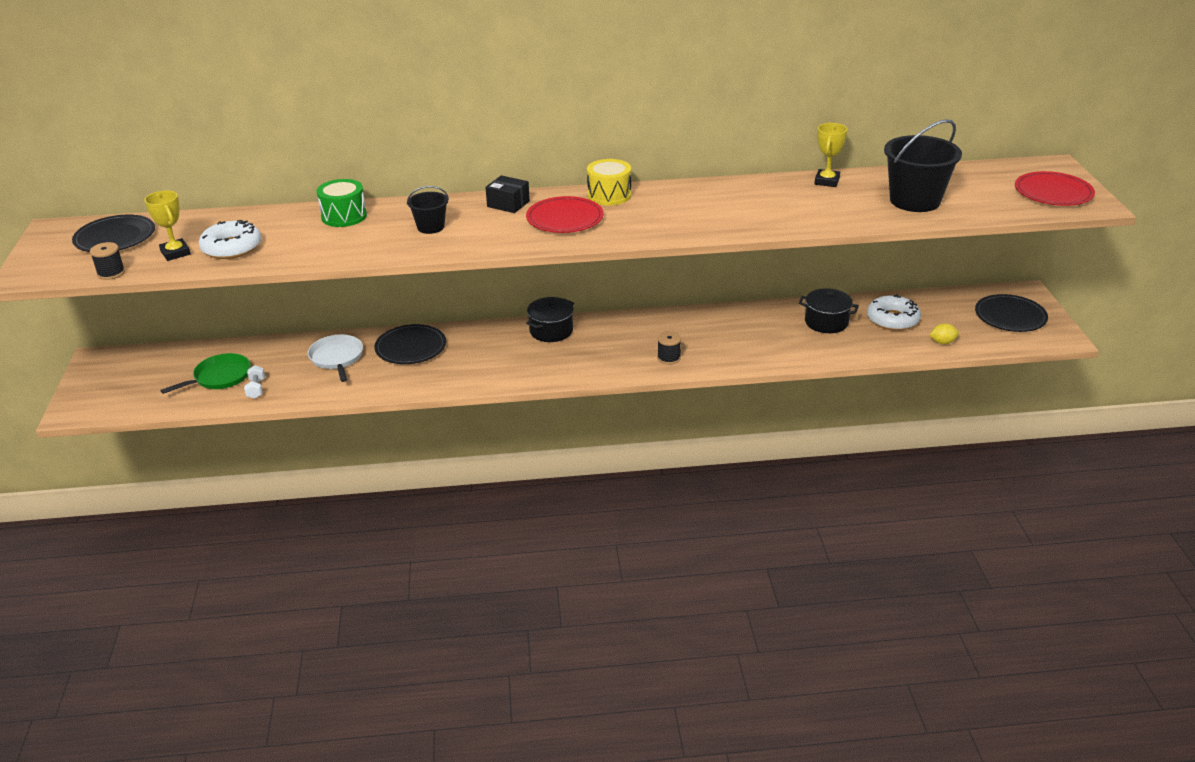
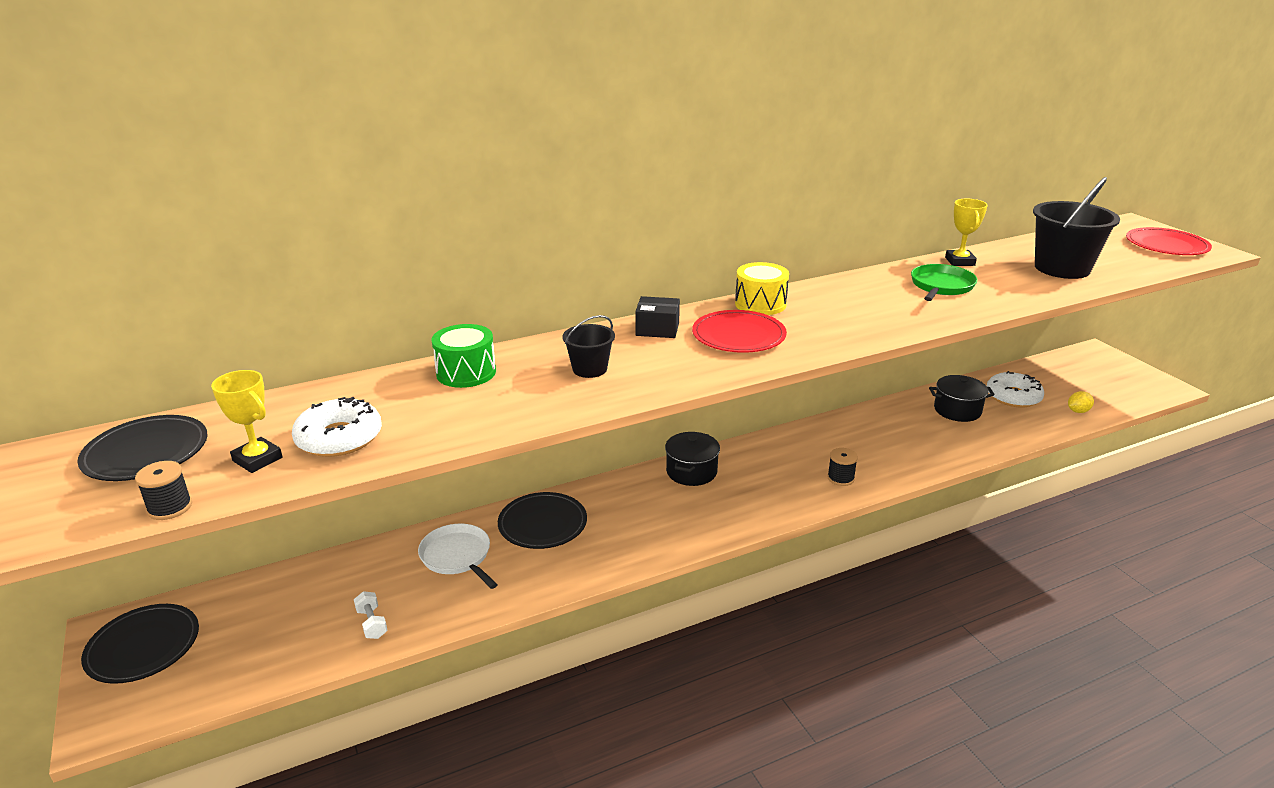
camera: 20 degrees left, 5 degrees down
(220, 377) = (310, 617): green pan -> green pan (941, 286)
(1010, 316) = (1107, 375): black plate -> black plate (143, 646)

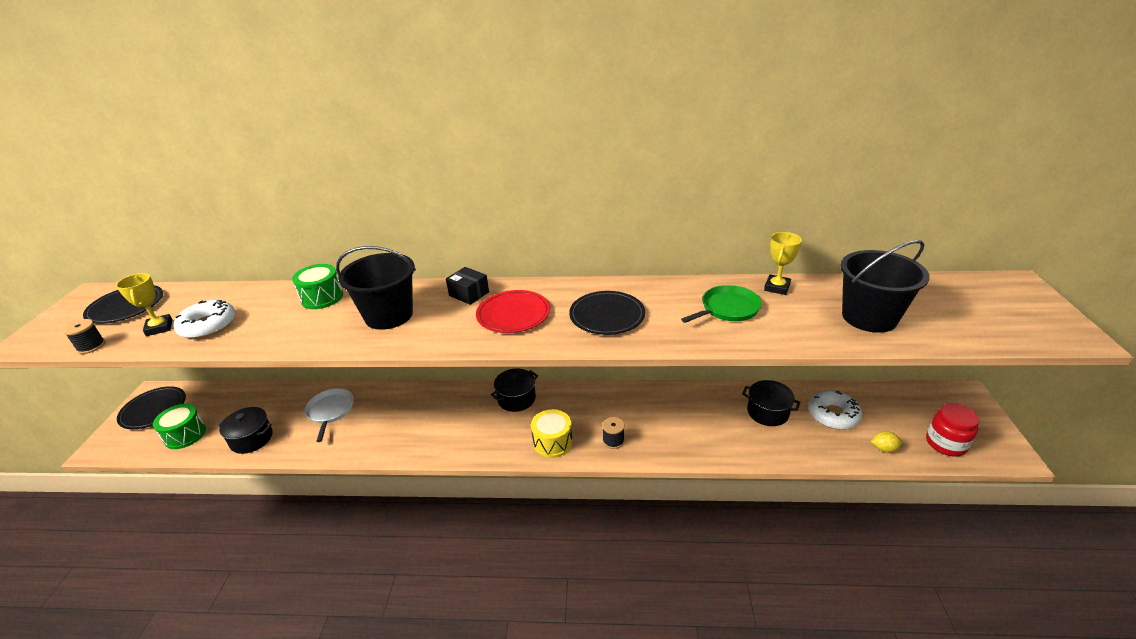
camera: 30 degrees right, 5 degrees up
(248, 656) = (185, 435): none -> green drum
(372, 623) = (251, 439): white dumbbell -> black pot
(542, 524) = (394, 406): black plate -> black plate (607, 315)
(589, 369) = (389, 315): black bucket -> black bucket, size x1.87
(760, 304) = (563, 290): yellow drum -> yellow drum (552, 442)
(1118, 393) = (945, 444): none -> red jar
(1166, 245) = (1024, 317): red plate -> none

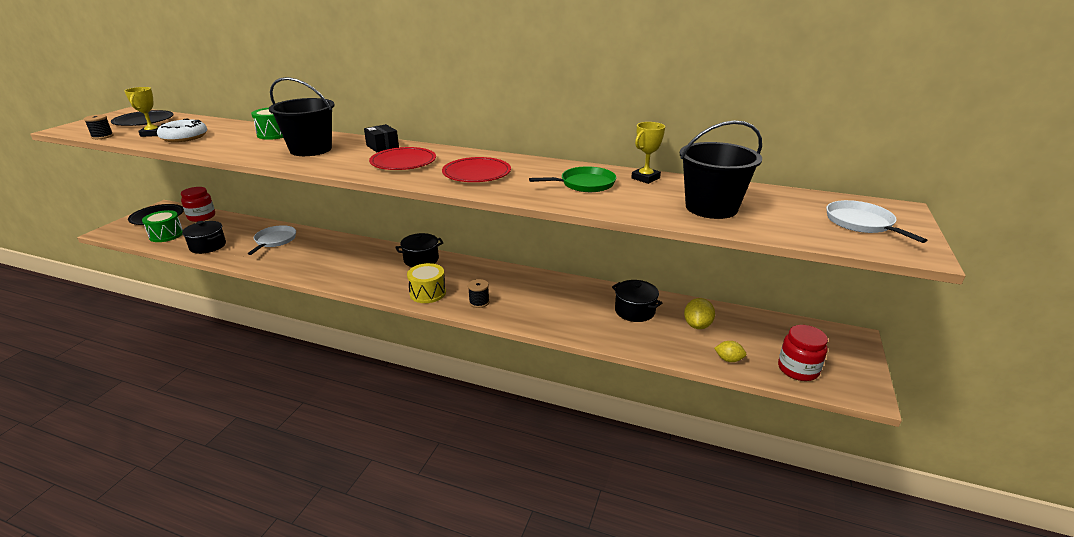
camera: 15 degrees right, 5 degrees down
(213, 397) = (201, 217): none -> red jar
(607, 315) = (476, 173): black plate -> red plate
(833, 415) = (697, 325): white donut -> yellow lemon
(1006, 309) = (861, 223): none -> white pan

